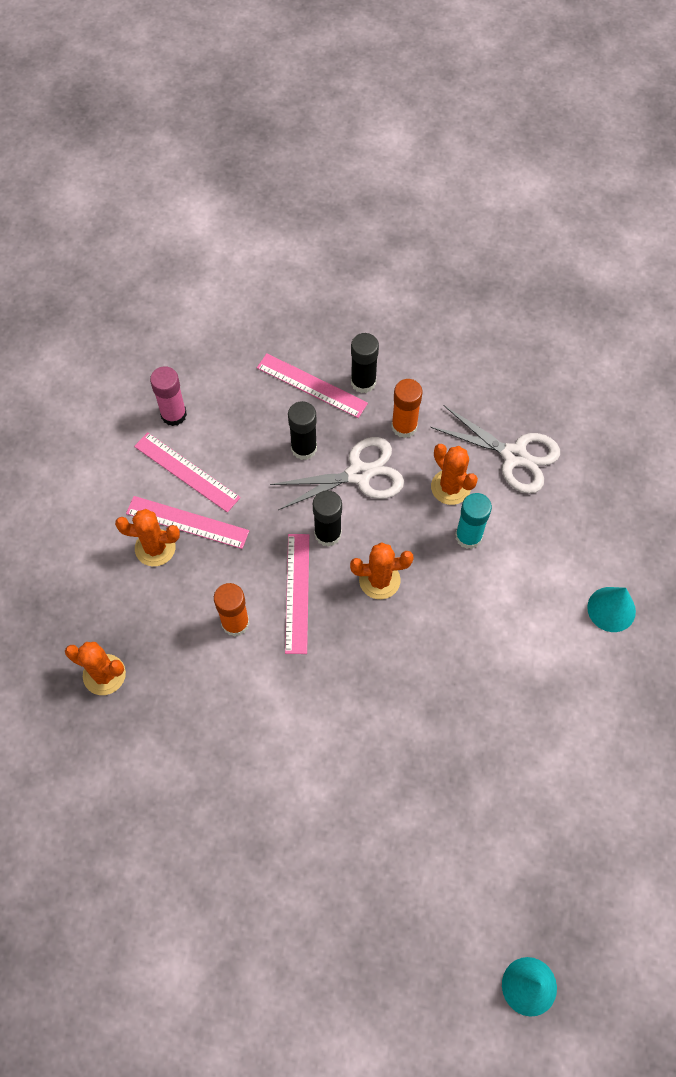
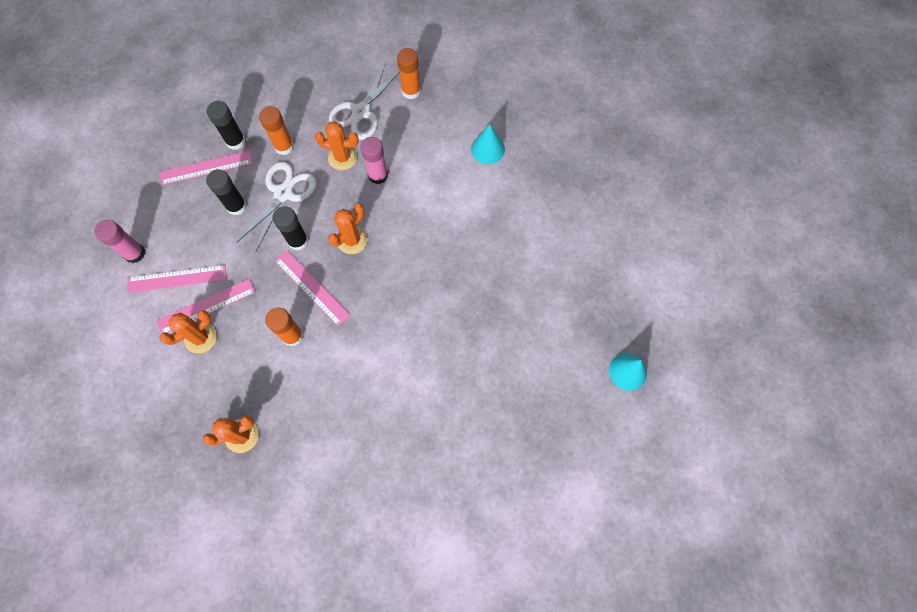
camera: 45 degrees left, 5 degrees up
(468, 536) = (378, 175): turquoise glue stick -> pink glue stick
(514, 455) = (361, 112): white scissors -> white scissors turned 135 degrees clockwise
(588, 476) = (411, 91): none -> orange glue stick

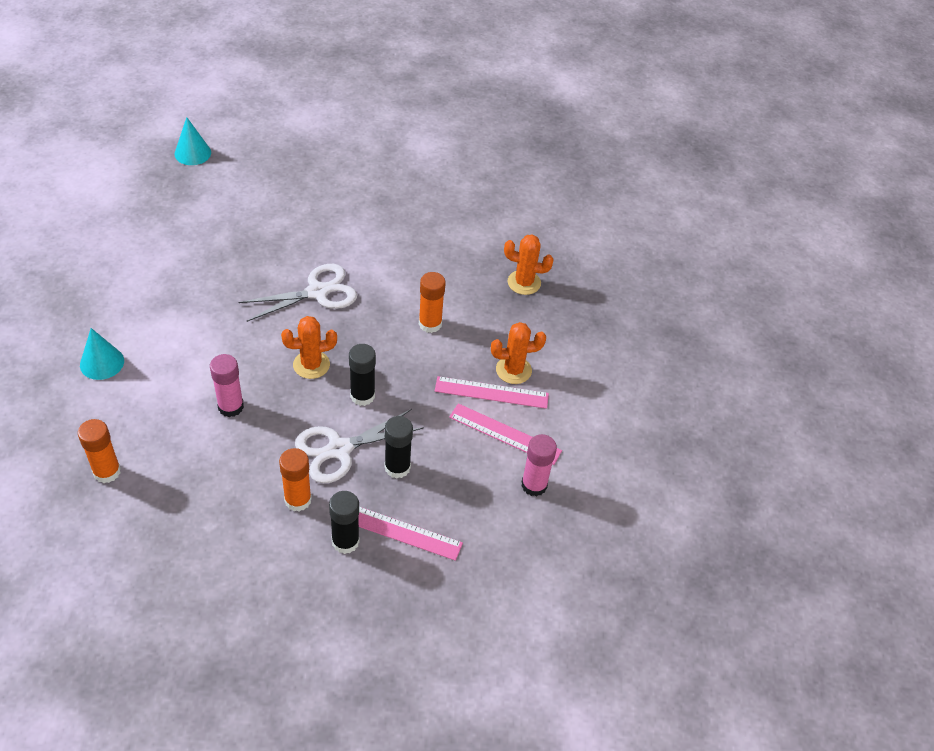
camera: 150 degrees left, 20 degrees down
(312, 287) = (382, 349): pink ruler -> none
(342, 157) = (248, 447): orange cactus -> none
(361, 112) = (182, 484): white scissors -> white scissors (317, 292)

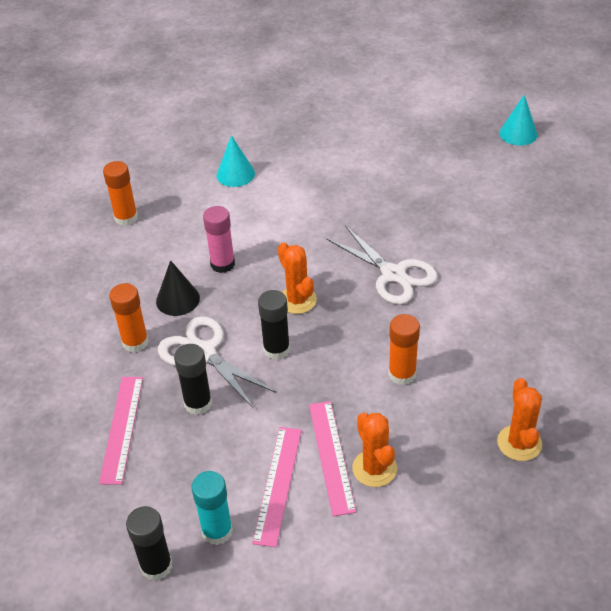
camera: 80 degrees right, 5 degrees down
(259, 453) = (178, 299): none -> black cone
(345, 541) = (99, 390): black glue stick -> black glue stick (156, 566)
(534, 485) = (217, 531): pink glue stick -> turquoise glue stick

